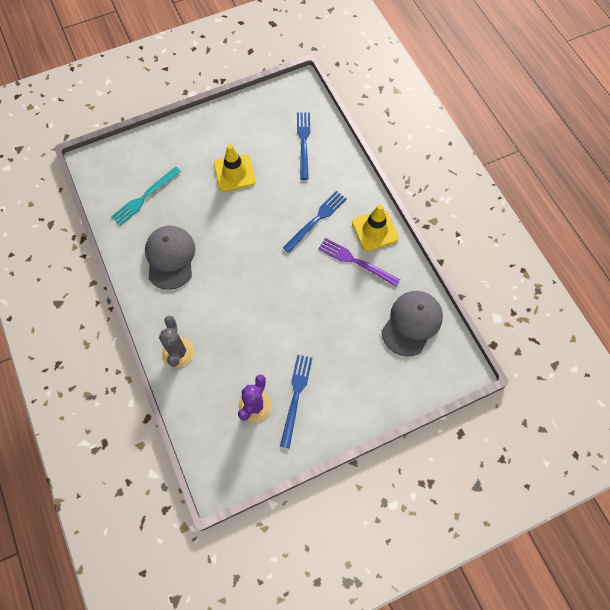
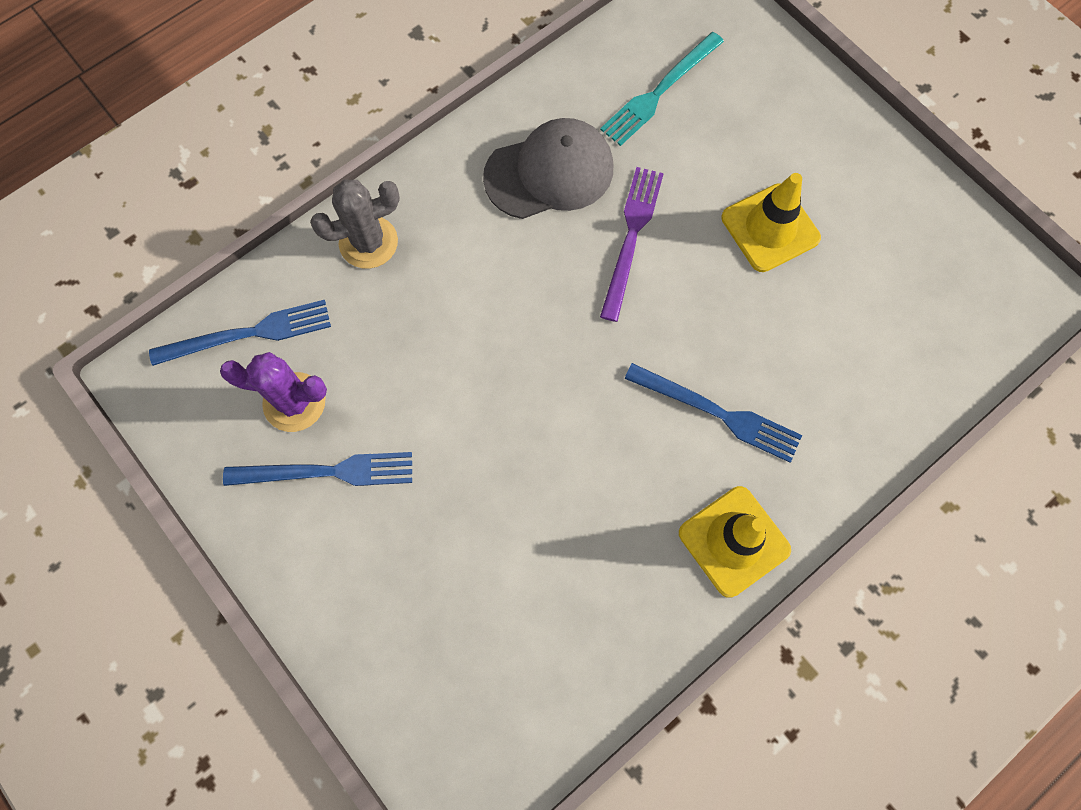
camera: 75 degrees right, 5 degrees up
(144, 197) = (659, 91): turquoise fork -> turquoise fork turned 75 degrees counterclockwise
(303, 142) = (895, 339): blue fork -> blue fork (248, 334)
(355, 261) = (647, 517): purple fork -> purple fork (631, 237)
(412, 323) = (537, 671): grey cap -> none

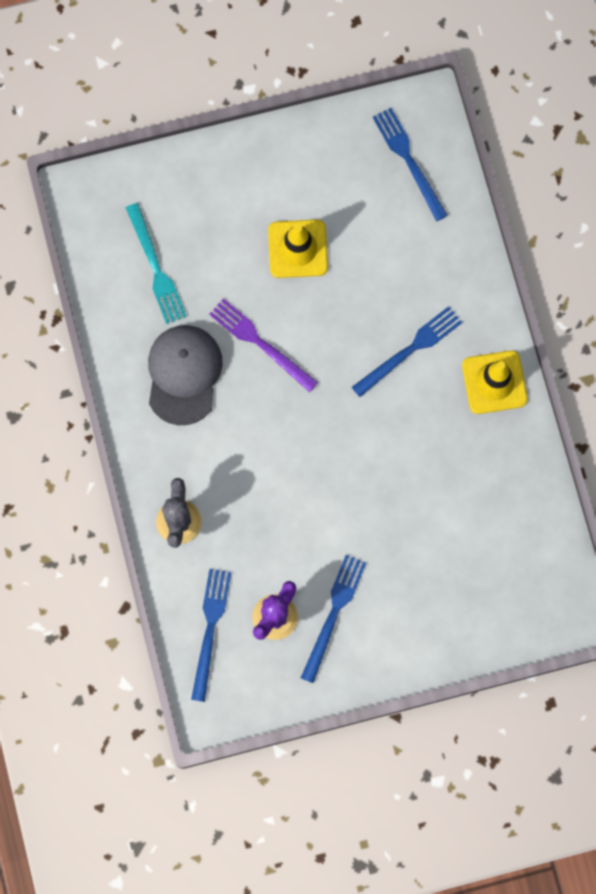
camera: 65 degrees left, 5 degrees up
(957, 304) = (409, 160): none -> blue fork

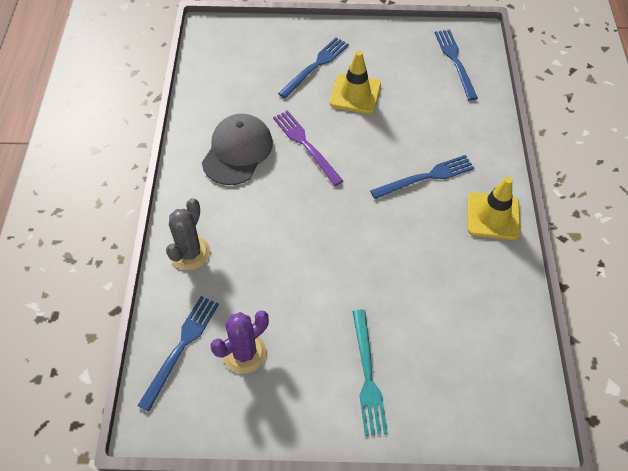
camera: 15 degrees right, 20 degrees down
(156, 268) = (244, 82): turquoise fork -> turquoise fork (367, 375)
(333, 614) = (299, 365): blue fork -> blue fork (315, 66)

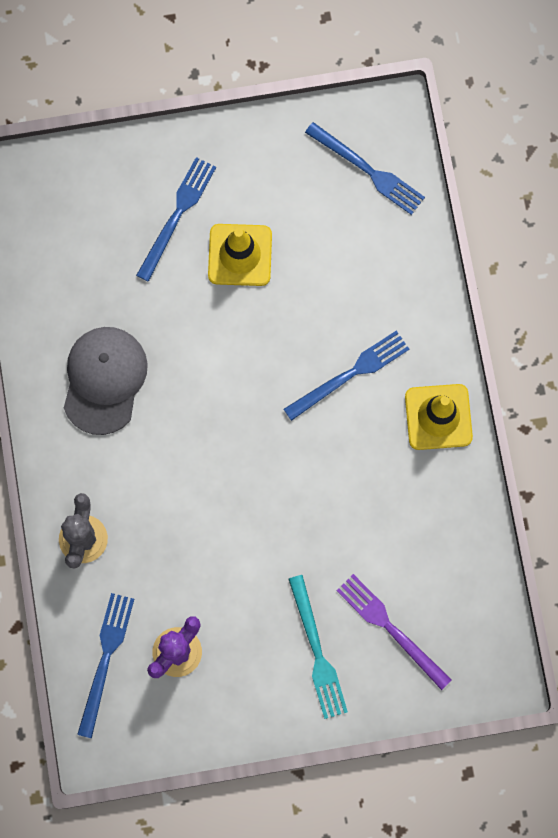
camera: 10 degrees left, 20 degrees up
(306, 145) = (190, 353): purple fork -> purple fork (390, 628)
(455, 61) = (368, 170): blue fork -> blue fork turned 150 degrees clockwise

